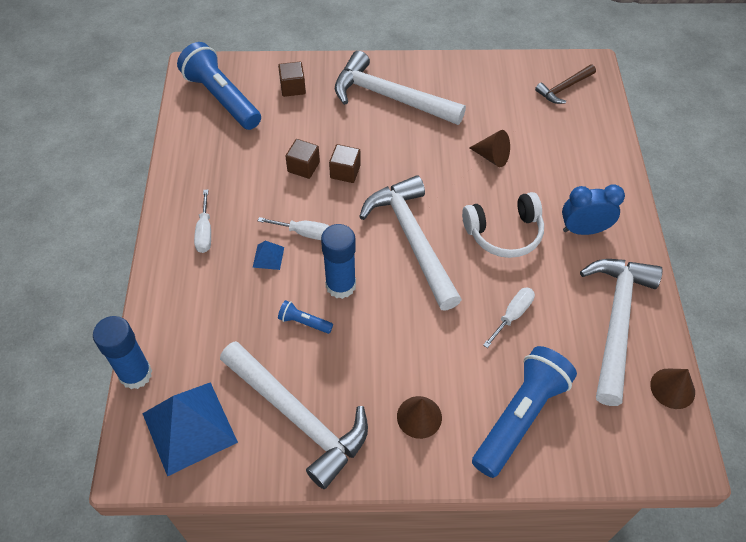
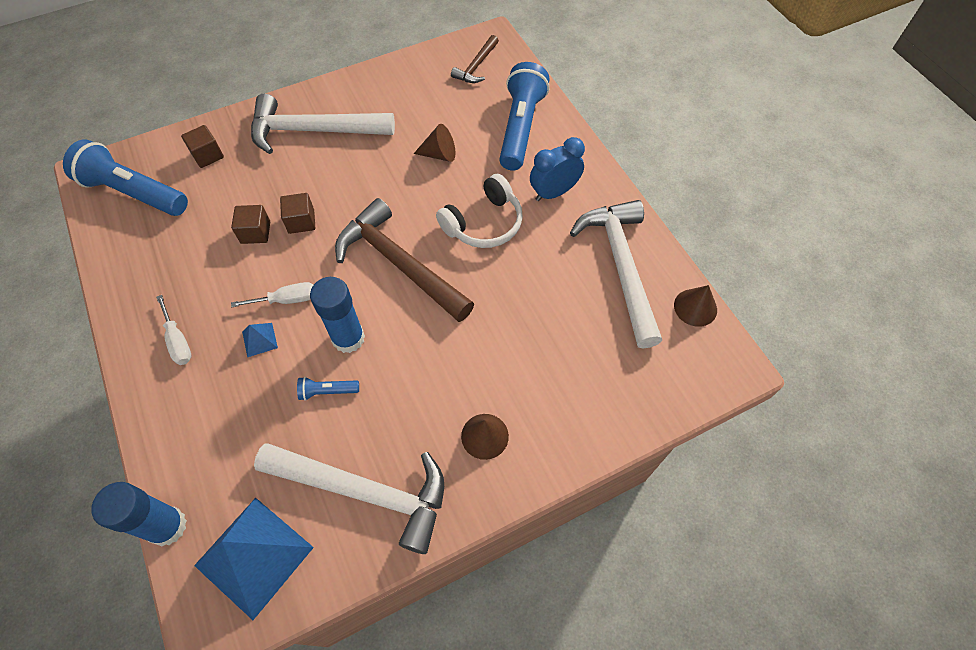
camera: 25 degrees left, 5 degrees up
(412, 240) = (400, 264): white hammer -> brown hammer
(512, 315) = (527, 299): white screwdriver -> none
(520, 417) = (577, 393): blue flashlight -> blue flashlight (520, 128)

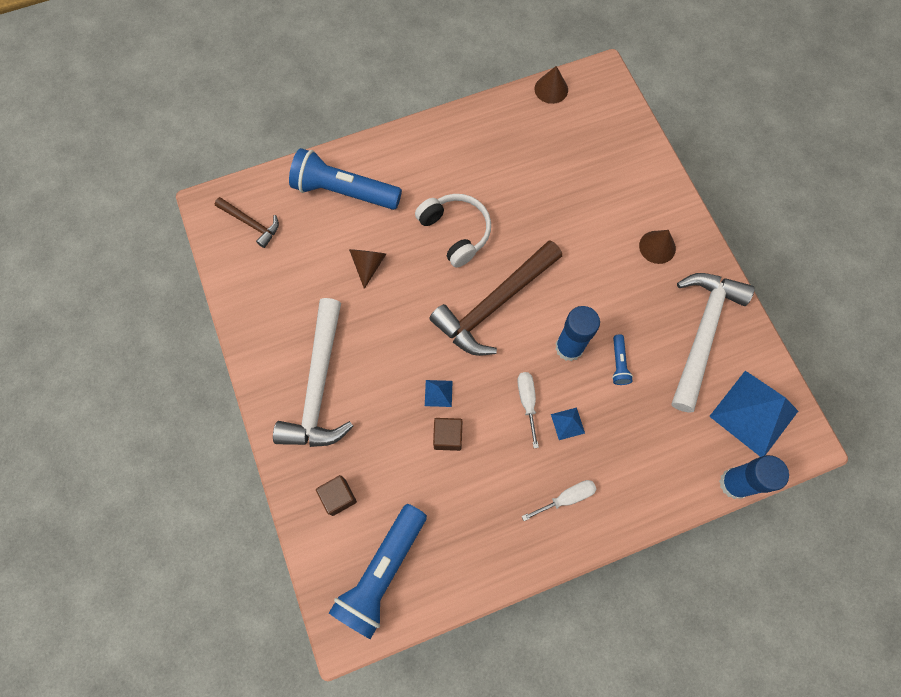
camera: 85 degrees left, 10 degrees up
(301, 221) = (438, 393): brown cube -> blue pyramid
(554, 192) = (426, 172): blue clock -> none
(621, 267) = (510, 133): white hammer -> none

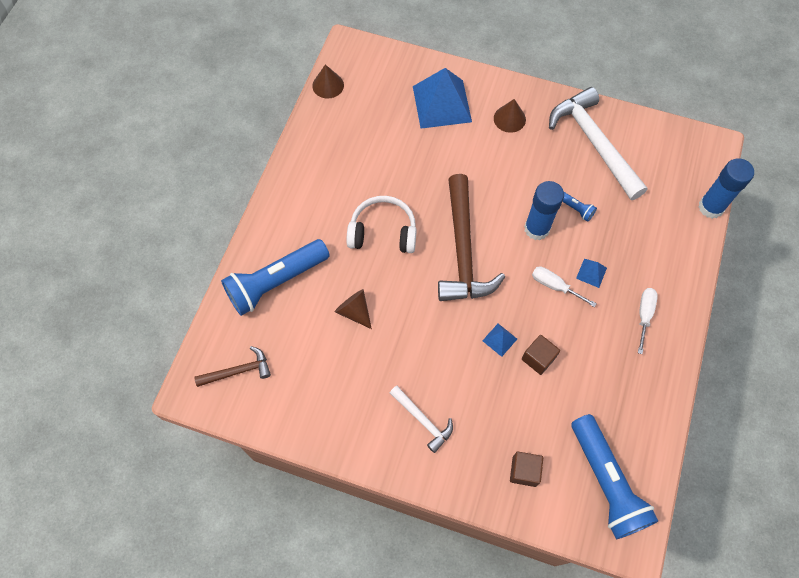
camera: 50 degrees left, 5 degrees down
(319, 385) = (423, 420): white hammer -> white hammer, size x0.50
(753, 413) = (672, 159): blue pyramid -> blue pyramid (442, 104)

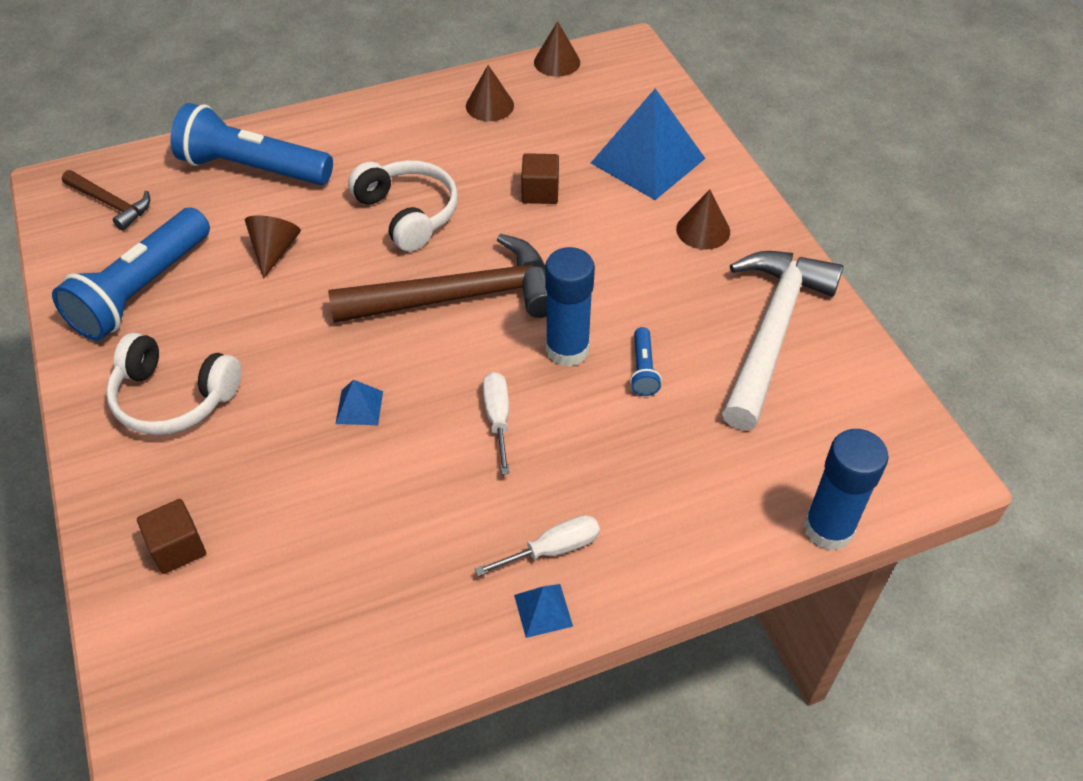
camera: 50 degrees right, 15 degrees down
(333, 139) = (489, 105): none -> brown cone
(423, 420) = (174, 397): white hammer -> white headphones
(463, 250) = (458, 297): brown hammer -> brown hammer turned 150 degrees counterclockwise
(538, 358) = (367, 464): brown cube -> brown cube (540, 192)
(591, 273) = (560, 447): blue pyramid -> blue pyramid (543, 610)
(606, 482) = (233, 658): blue flashlight -> blue flashlight (142, 290)

